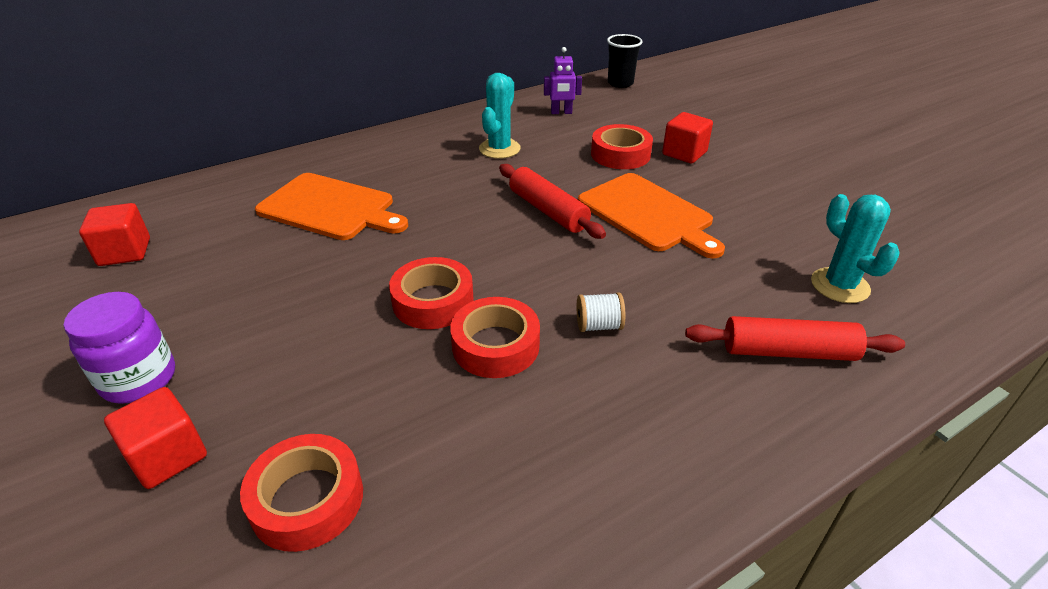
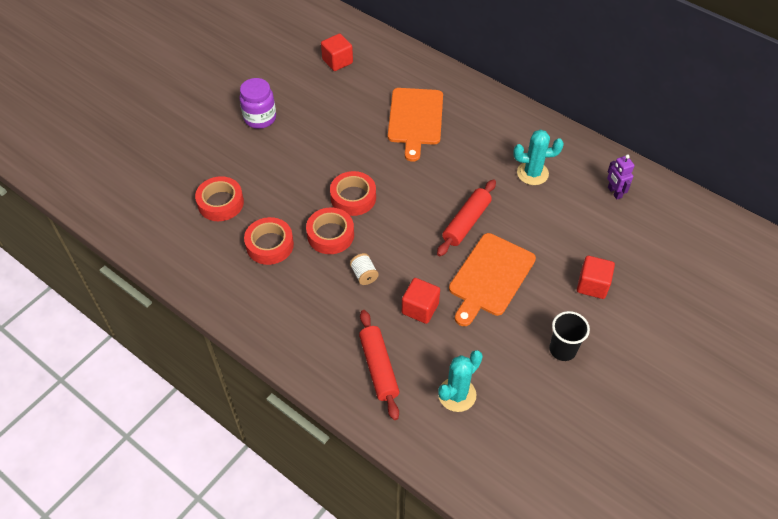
camera: 70 degrees right, 15 degrees up
(168, 456) = (226, 150): red cube -> red cube (420, 308)
(620, 83) = (700, 218): black cup -> black cup (562, 349)
(620, 154) = (566, 245): red tape -> red tape (270, 245)

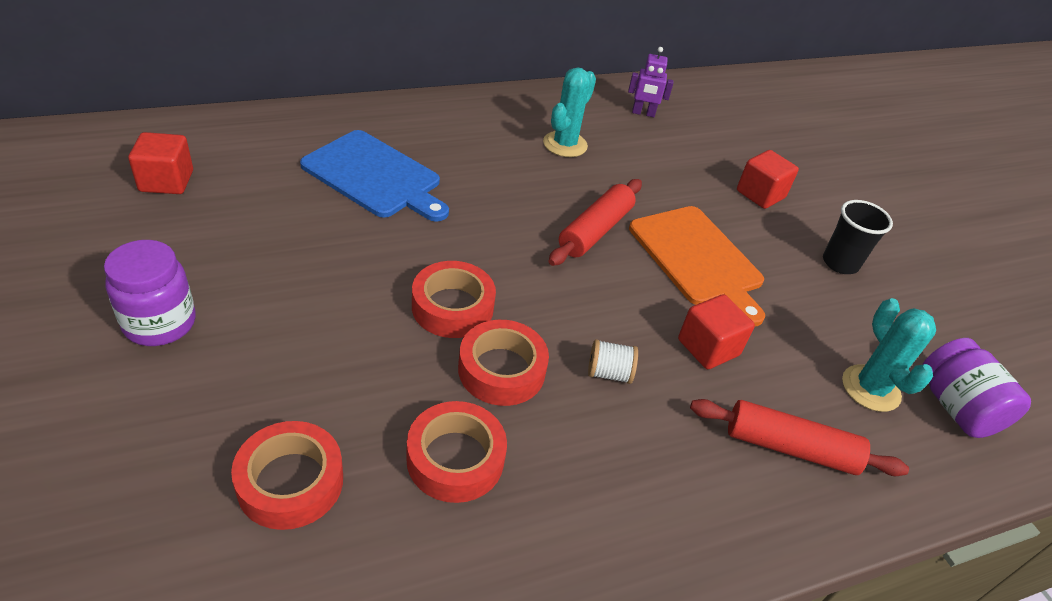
camera: 65 degrees left, 10 degrees down
(415, 119) = (375, 176): orange cutting board -> blue cutting board
(466, 222) = (595, 231): red rolling pin -> red rolling pin turned 60 degrees clockwise
(480, 443) = (956, 407): none -> purple jar

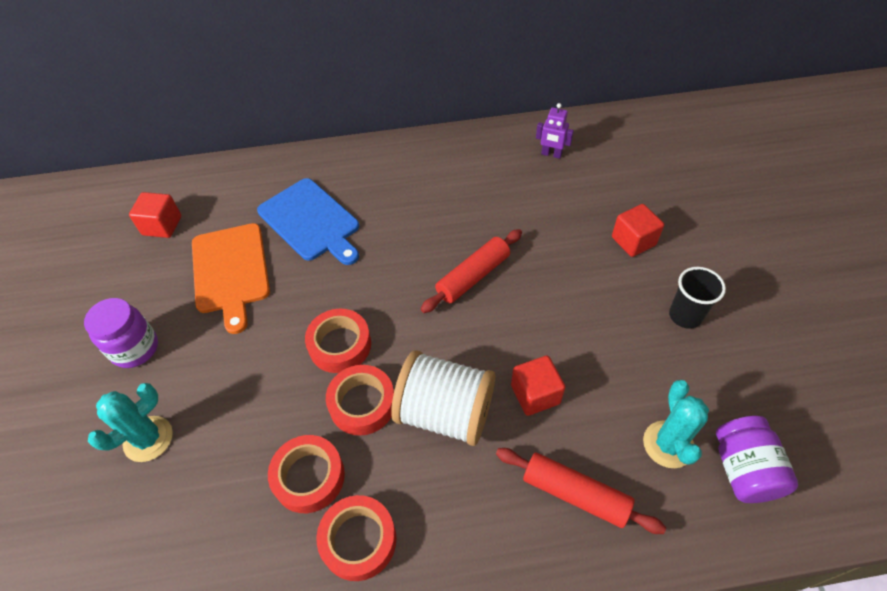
camera: 20 degrees right, 10 degrees up
(290, 482) = (193, 484): red tape -> red tape (358, 540)
(565, 144) = (472, 189): turquoise cactus -> turquoise cactus (148, 439)
(609, 373) = (445, 412): white spool -> white spool, size x2.45
(698, 259) = (553, 307): orange cutting board -> orange cutting board (230, 271)

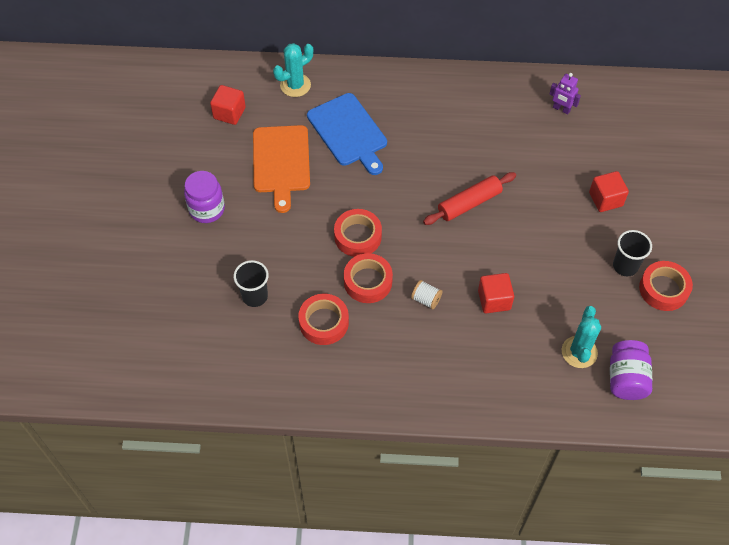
camera: 10 degrees right, 5 degrees up
(148, 439) = (215, 275): turquoise cactus -> turquoise cactus (295, 85)
(206, 458) = (255, 296): none -> black cup
(358, 540) = (352, 367): red tape -> red tape (663, 289)
(445, 412) = (426, 299): white spool -> white spool, size x0.41
(575, 494) = (503, 369): red rolling pin -> none

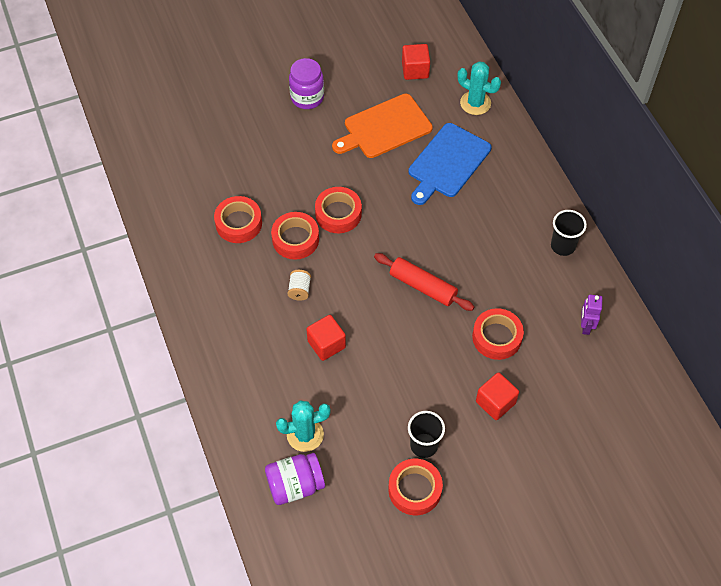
camera: 65 degrees right, 0 degrees up
(255, 296) = (240, 165): black cup -> black cup (563, 246)
(544, 172) = (497, 337): none -> red tape

